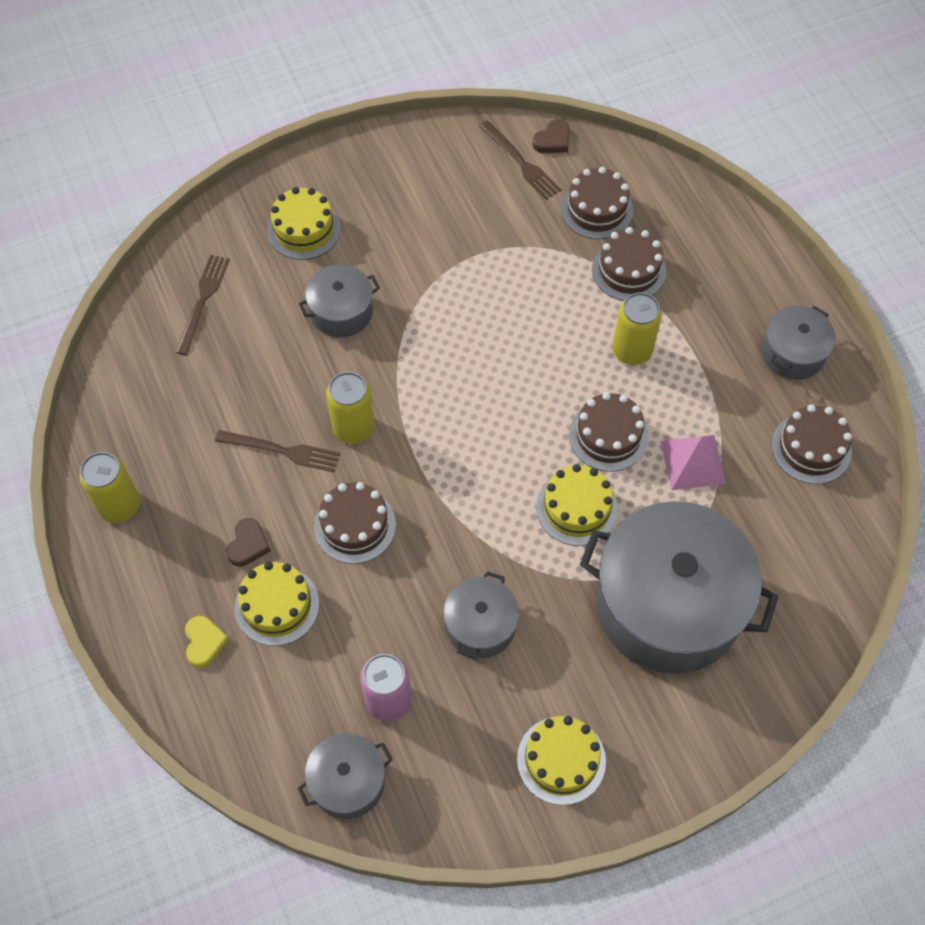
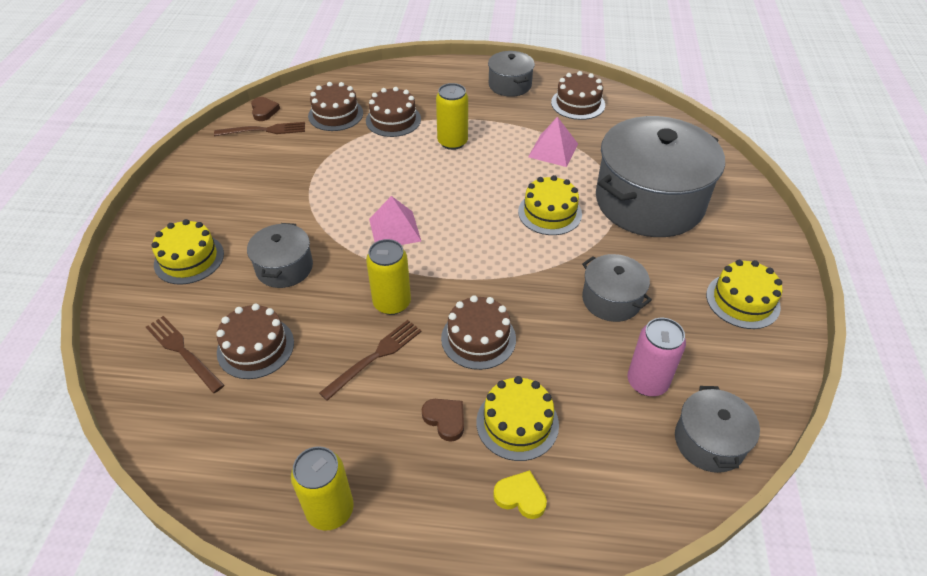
camera: 60 degrees left, 15 degrees down
(452, 374) = (394, 229): none -> pink pyramid
(608, 436) = (506, 177): brown cake -> brown cake (255, 347)

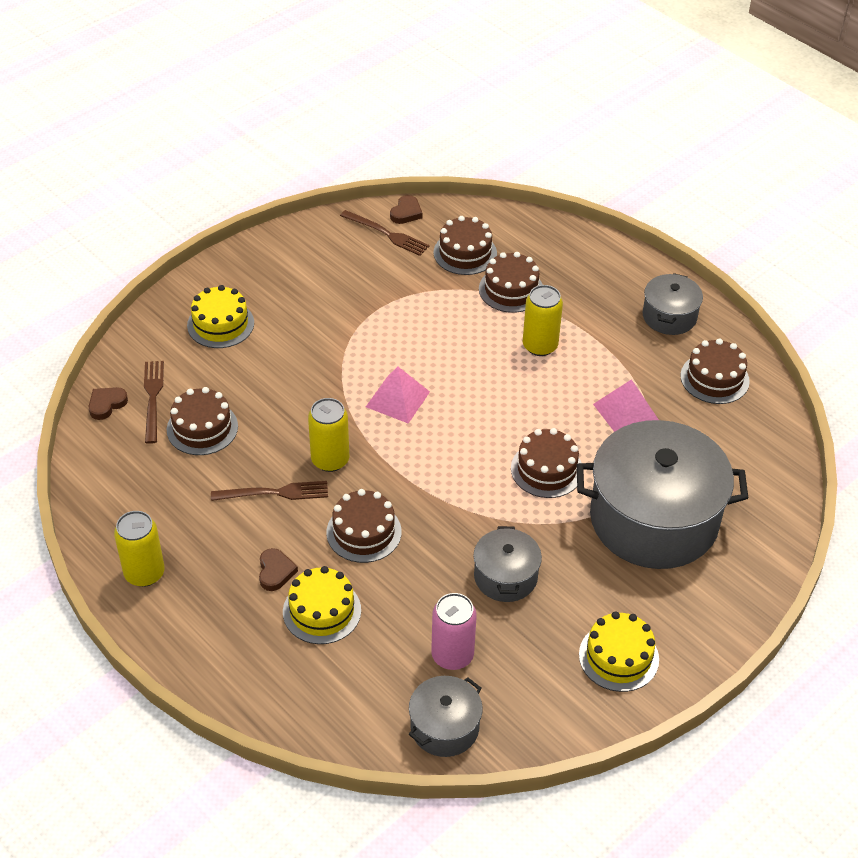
camera: 40 degrees right, 0 degrees up
(140, 385) = (106, 404): none -> brown heart
(284, 267) = (281, 377): grey pot -> none
(520, 497) = (269, 657): yellow heart -> none
(549, 213) = (546, 469): yellow cake -> brown cake

